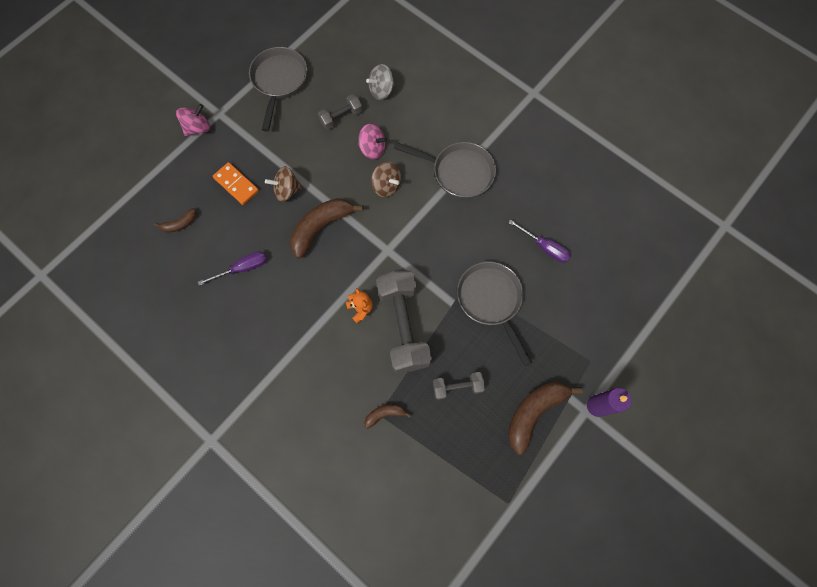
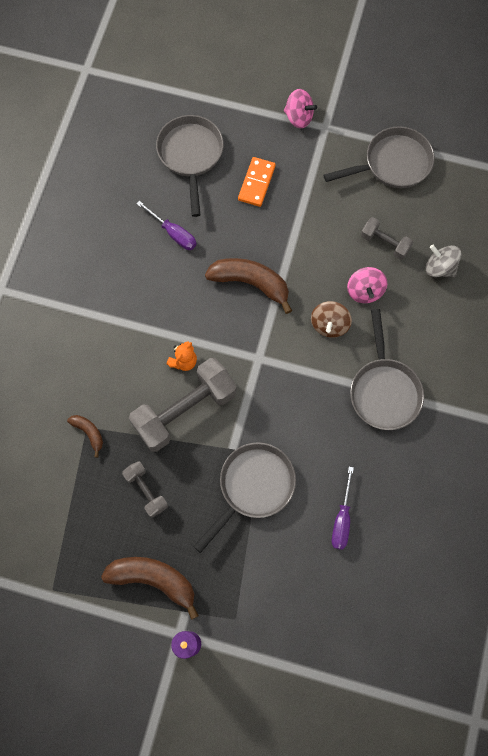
camera: 65 degrees right, 0 degrees up
(180, 224) = (191, 155): brown banana -> grey pan
(287, 190) = (274, 232): brown spinning top -> none

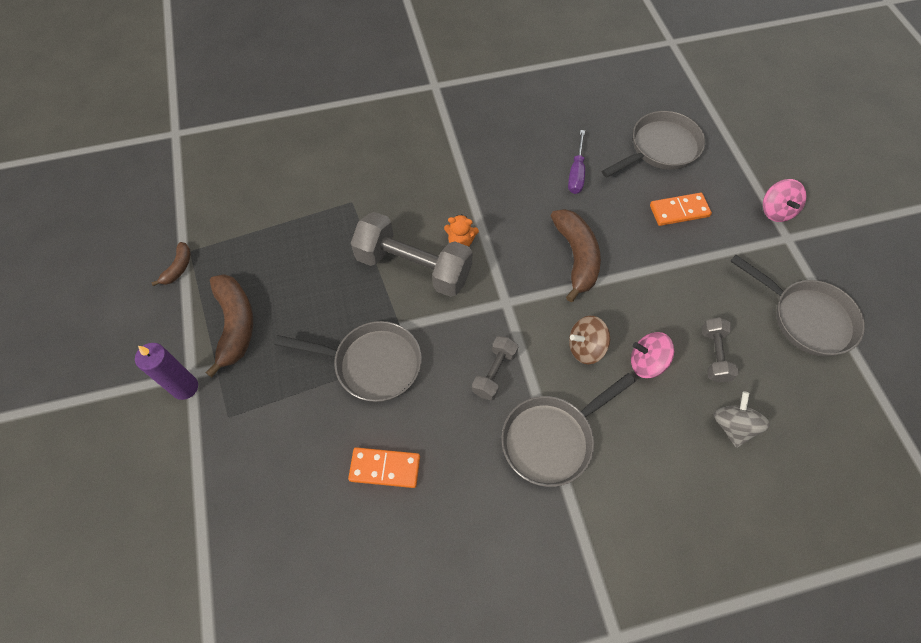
camera: 60 degrees right, 10 degrees down
(89, 433) = (347, 206): brown banana -> brown banana (178, 268)
(146, 491) = (318, 276): grey dumbbell -> grey dumbbell (494, 373)
(342, 519) = (385, 468): purple screwdriver -> orange domino
(365, 291) = (647, 363): pink spinning top -> pink spinning top turned 45 degrees clockwise

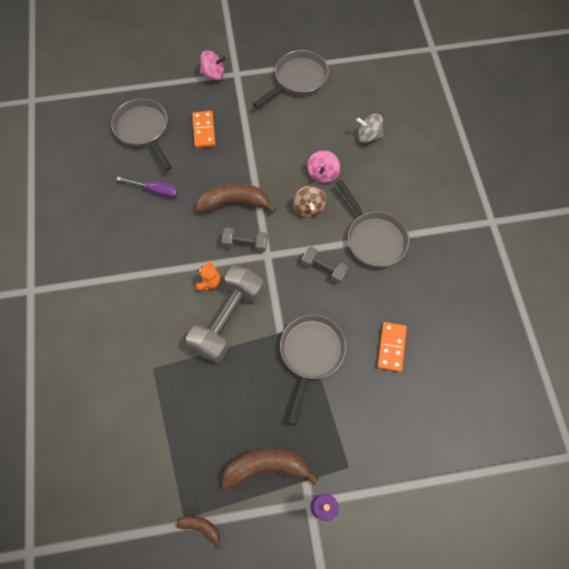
camera: 85 degrees left, 5 degrees up
(714, 355) = (320, 135): grey dumbbell -> grey dumbbell (245, 244)

